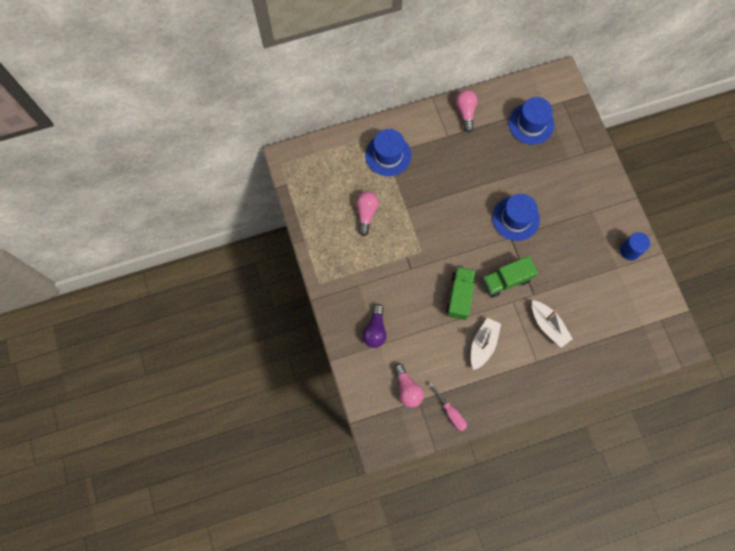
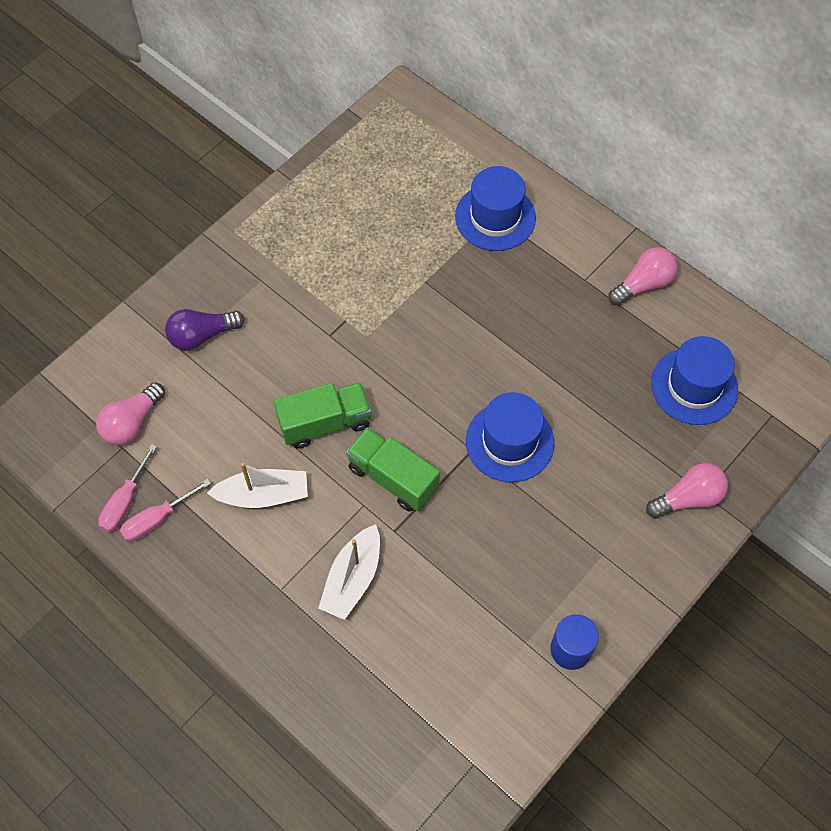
camera: 60 degrees right, 10 degrees down
(366, 213) = (381, 235): pink light bulb -> pink light bulb (688, 498)
(469, 401) = (157, 519): none -> pink screwdriver

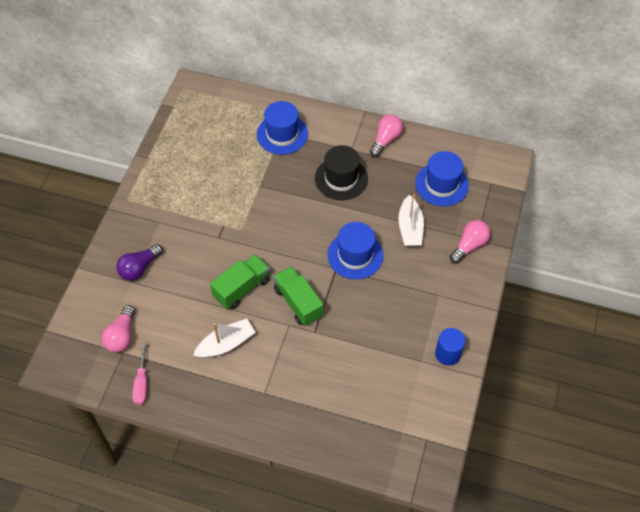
camera: 25 degrees left, 5 degrees down
(157, 519) = (168, 385): pink screwdriver -> none
(353, 578) = (304, 368): white boat -> white boat (410, 228)
(393, 478) = (298, 302): green truck -> green truck turned 45 degrees clockwise
(547, 317) = (341, 178): none -> black hat

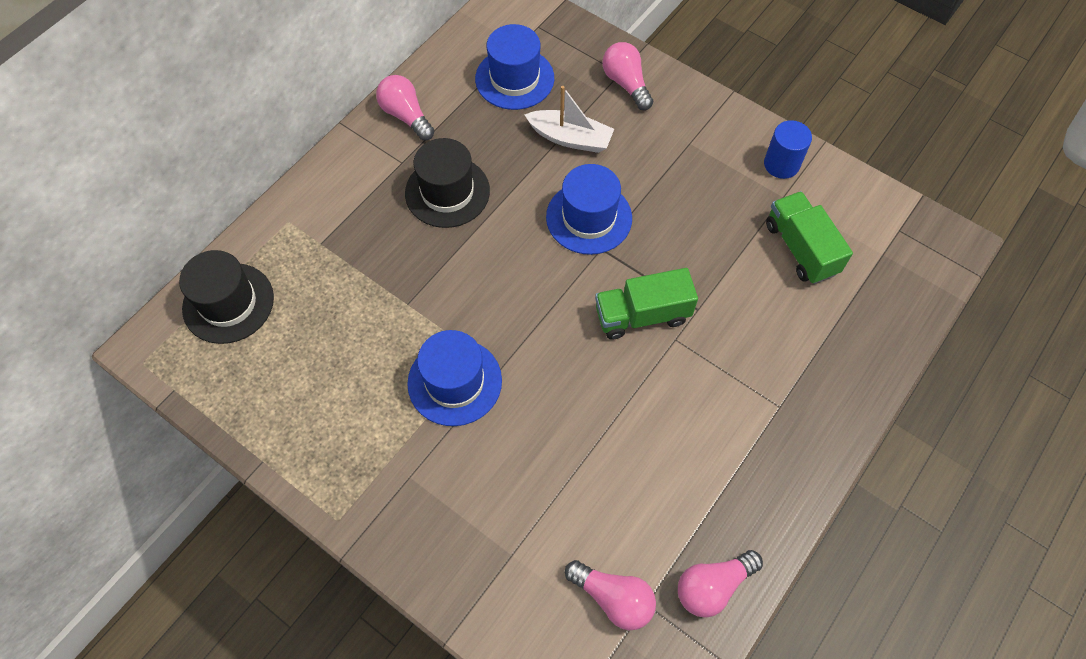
camera: 70 degrees left, 5 degrees up
(139, 268) = (489, 534): purple light bulb -> none
(142, 383) = (712, 586): pink screwdriver -> pink light bulb
(226, 344) = (680, 437): white boat -> none
(229, 108) = (228, 303): none -> black hat
(242, 288) = (589, 385): green truck -> green truck (801, 248)
(282, 134) = (324, 243): blue hat -> blue hat (454, 382)

